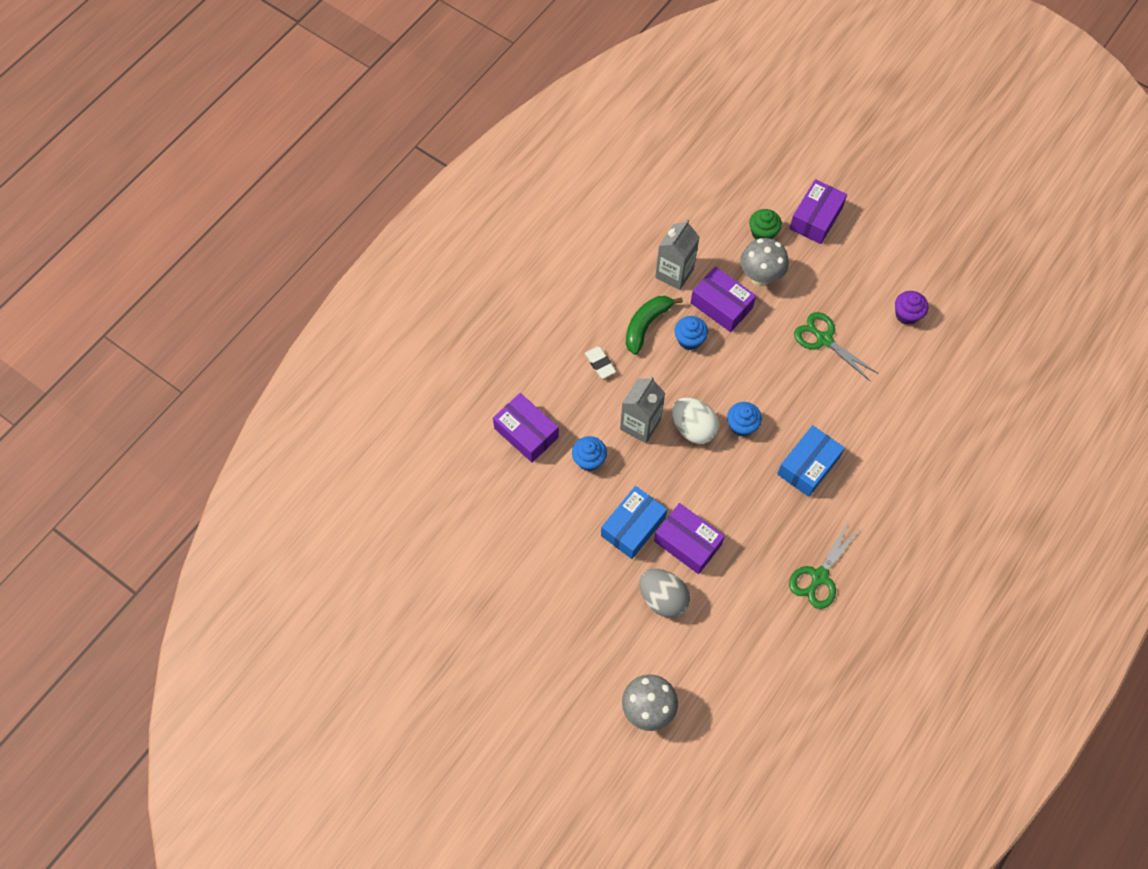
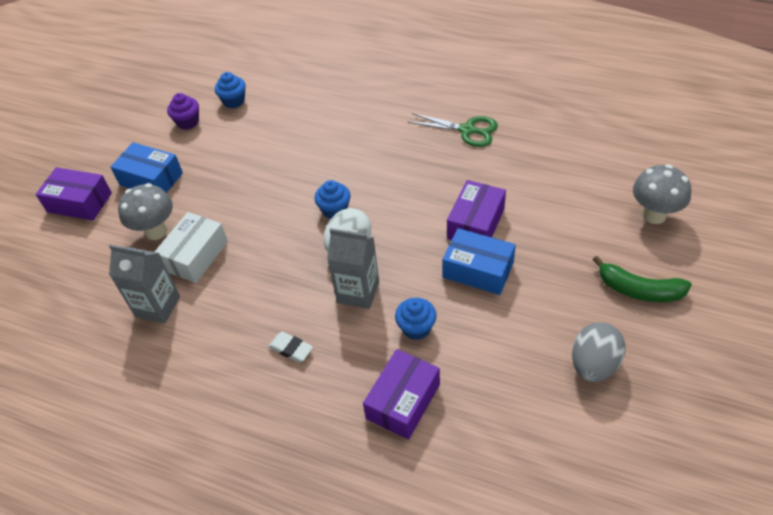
camera: 100 degrees left, 15 degrees down
(600, 364) = (291, 349): white eraser -> white eraser turned 75 degrees clockwise
(646, 325) = (231, 316): green banana -> green banana (639, 290)
(663, 598) = (541, 229): grey egg -> grey egg (593, 365)
(689, 340) = (243, 273): blue cupcake -> blue cupcake (234, 101)
(721, 305) = (195, 256): purple box -> white box
(762, 233) = (99, 240): green cupcake -> none
(808, 466) = (362, 157): blue box -> blue box (151, 179)
(824, 339) = (224, 170): green scissors -> none

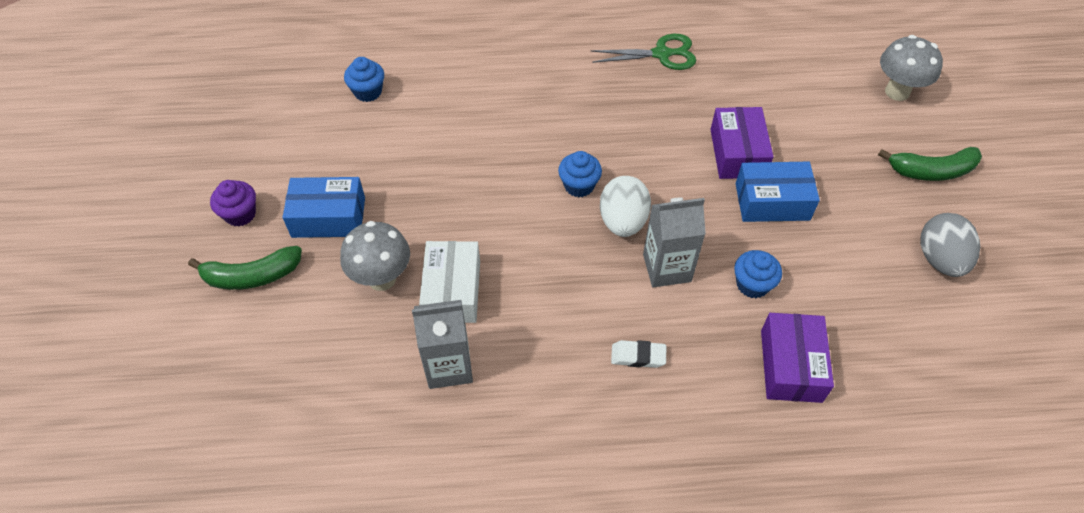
camera: 30 degrees left, 5 degrees up
(79, 202) = (252, 276): purple box -> green banana
(188, 122) = (326, 133): purple cupcake -> purple cupcake (240, 214)

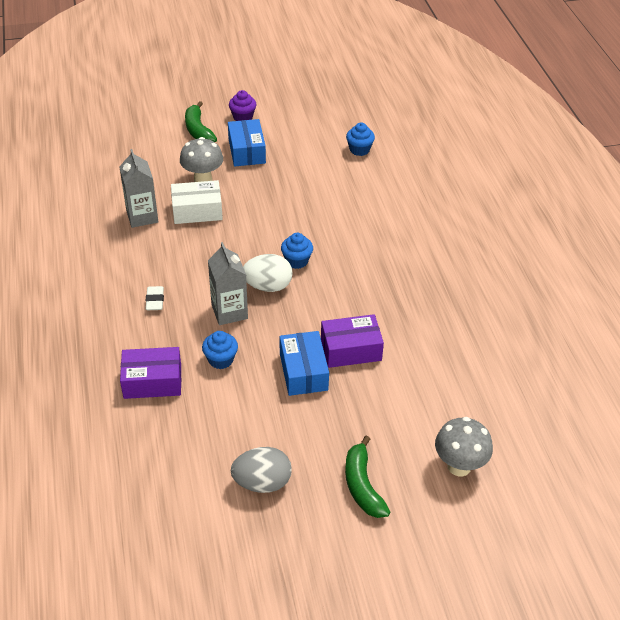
camera: 80 degrees right, 10 degrees down
(661, 54) = (452, 299): green scissors -> none

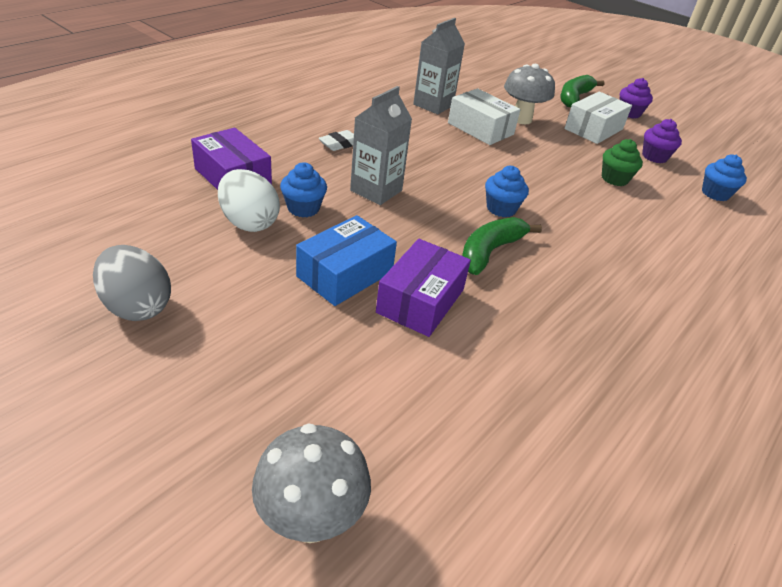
camera: 50 degrees right, 5 degrees down
(246, 151) = (593, 129): blue box -> white box
(268, 286) = (441, 202): white egg -> white egg (249, 222)
(302, 146) = (654, 157): none -> purple cupcake
(309, 184) = (614, 179): none -> green cupcake
(351, 350) = (420, 301): purple box -> purple box turned 75 degrees clockwise
(362, 486) = (191, 408): green banana -> green banana (489, 252)

